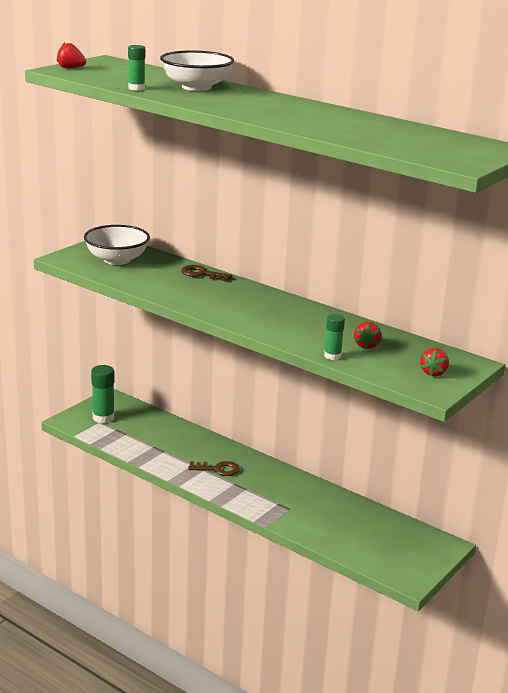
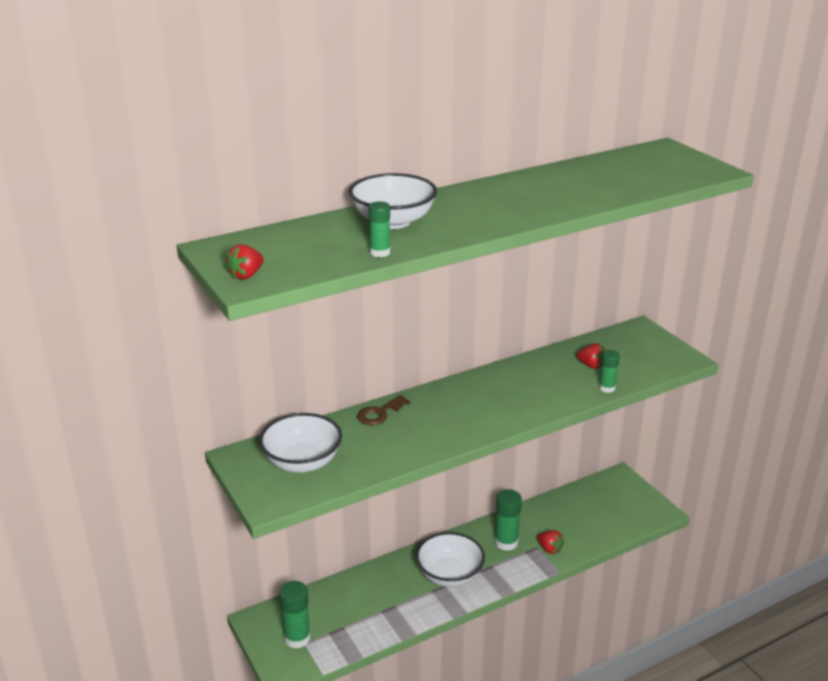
camera: 65 degrees left, 5 degrees up
(218, 469) = (449, 575): brown key -> white bowl
(283, 491) = (506, 542): none -> green glue stick
(433, 373) = (653, 349): red strawberry -> red strawberry (549, 549)

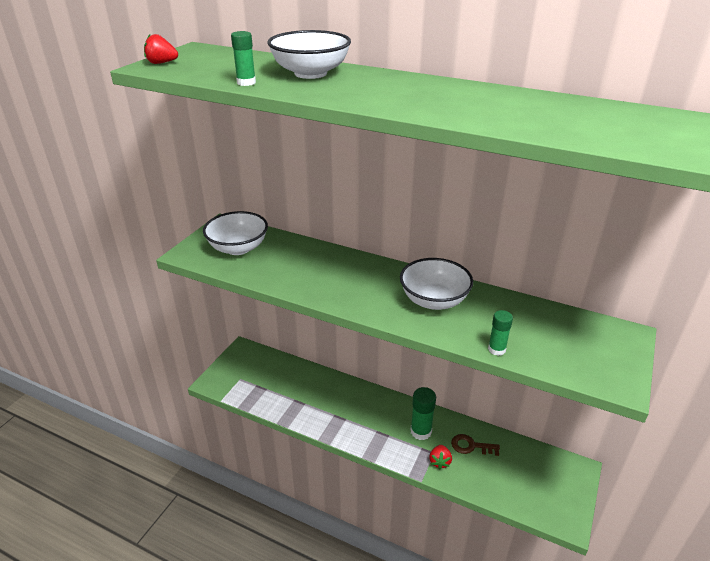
camera: 55 degrees right, 5 degrees up
(297, 638) = (241, 373): green glue stick -> none
(379, 413) = (324, 253): brown key -> brown key (471, 446)
(449, 575) = (357, 416): white bowl -> white bowl (434, 300)
(591, 365) = (520, 327): red strawberry -> none

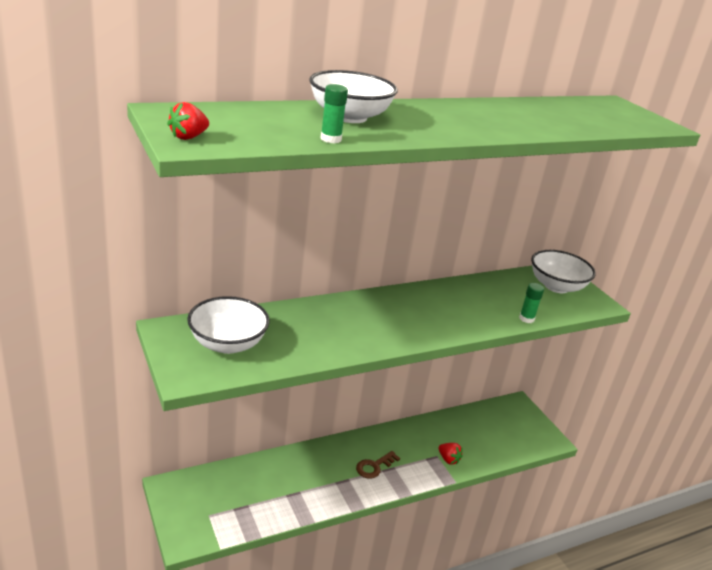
camera: 55 degrees left, 5 degrees down
(421, 431) = (410, 447): green glue stick -> none
(434, 300) = (444, 306): white bowl -> white bowl (556, 286)
(471, 446) = (451, 433): brown key -> brown key (374, 466)

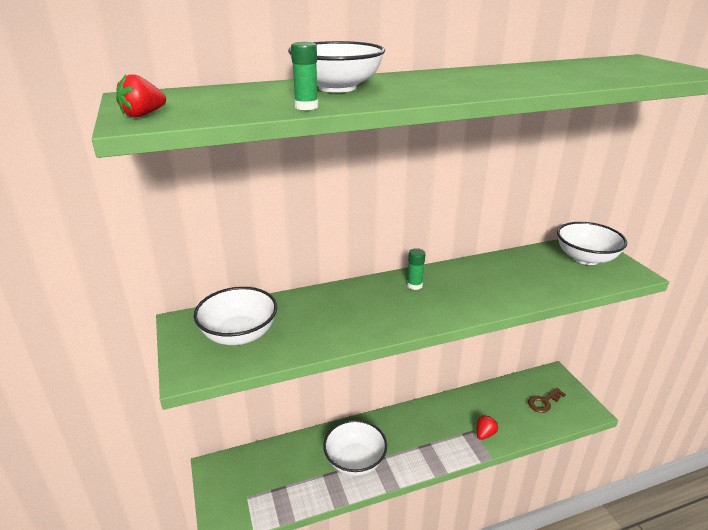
camera: 10 degrees right, 0 degrees up
(318, 482) = (355, 460): none -> white bowl
(374, 466) = (410, 443): brown key -> brown key (543, 402)
(448, 459) = (485, 434): red strawberry -> red strawberry turned 105 degrees counterclockwise
(526, 318) = (554, 293): green glue stick -> green glue stick (414, 285)

